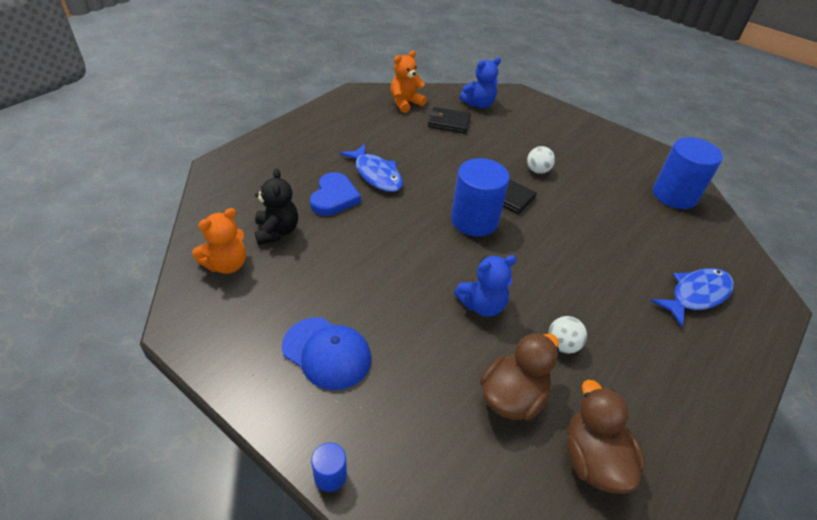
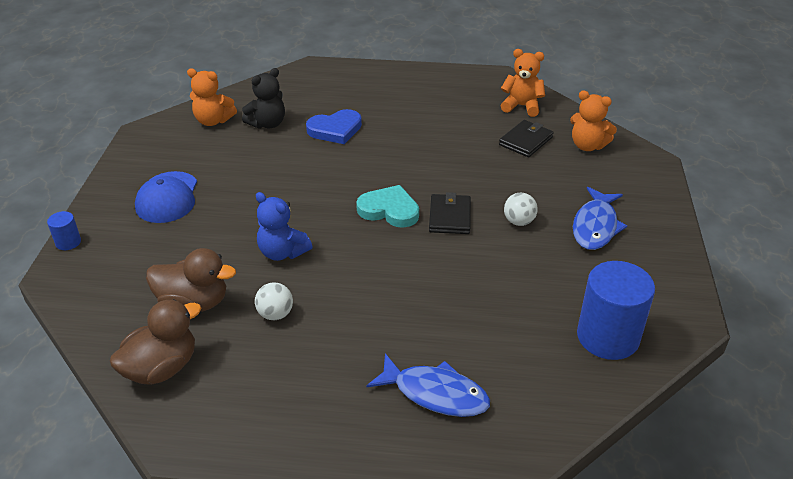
camera: 60 degrees right, 5 degrees down
(376, 174) = (390, 136): blue fish -> blue fish (595, 226)
(449, 122) = (526, 141): black wallet -> black wallet turned 60 degrees clockwise
(474, 220) = (389, 210): blue cylinder -> turquoise heart
(478, 104) = (587, 146): blue teddy bear -> orange teddy bear

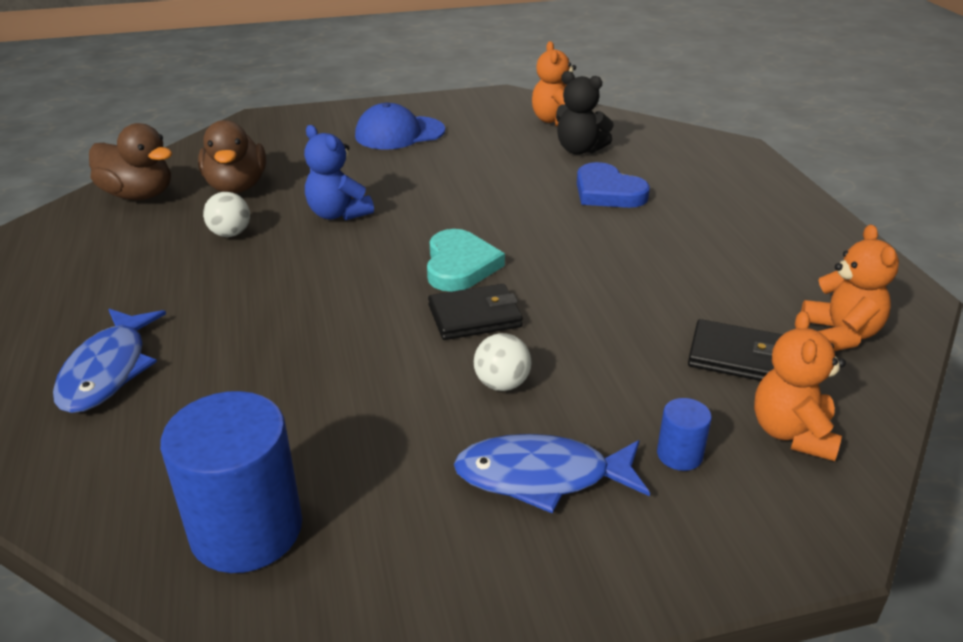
camera: 70 degrees right, 5 degrees down
(68, 242) = (305, 111): blue cylinder -> blue cylinder (679, 455)
(282, 252) = (338, 214): blue teddy bear -> blue teddy bear turned 60 degrees counterclockwise

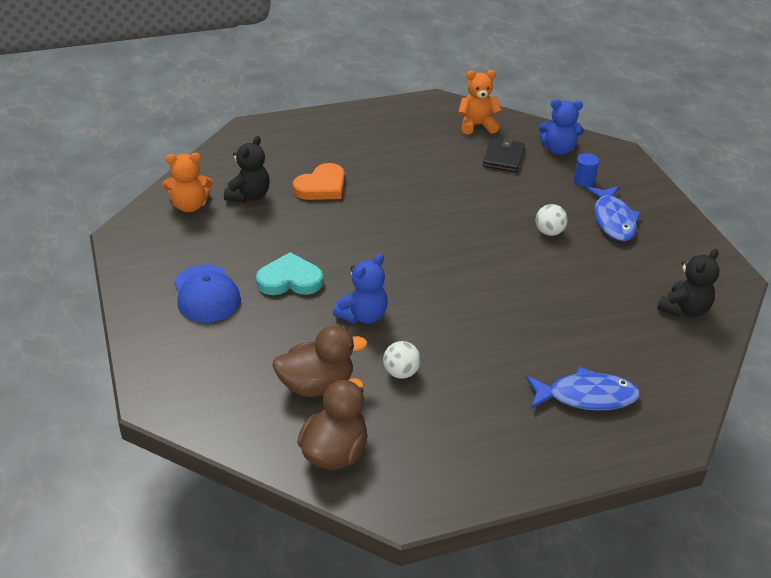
camera: 95 degrees left, 5 degrees up
(246, 529) = (684, 309): blue cylinder -> black teddy bear
(460, 265) = (430, 251): turquoise heart -> turquoise heart (290, 280)
(474, 316) = (488, 243): black wallet -> none
(607, 192) = (321, 186): blue heart -> orange heart
(792, 433) = (558, 150): orange teddy bear -> blue teddy bear

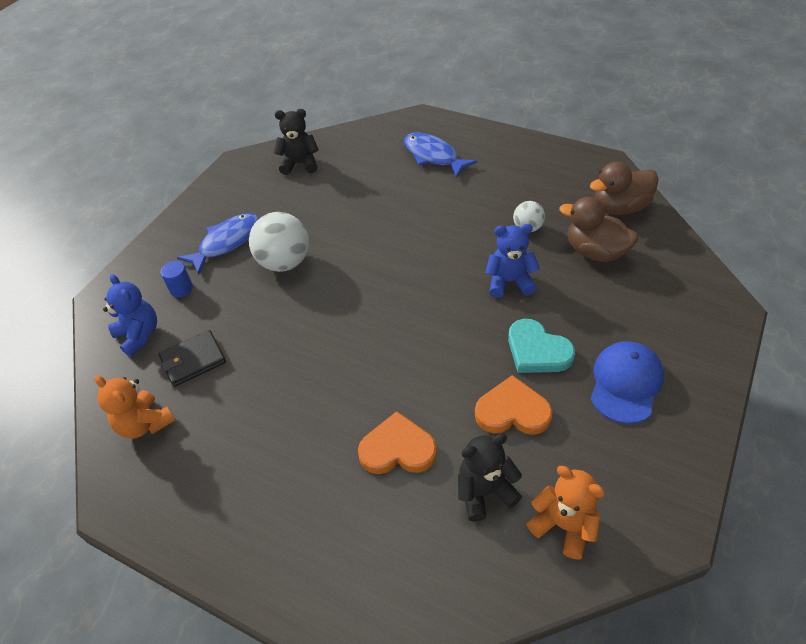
camera: 130 degrees left, 10 degrees up
(271, 238) = (512, 411): none -> orange heart
(549, 232) = (284, 262): white ball -> white ball, size x1.84

